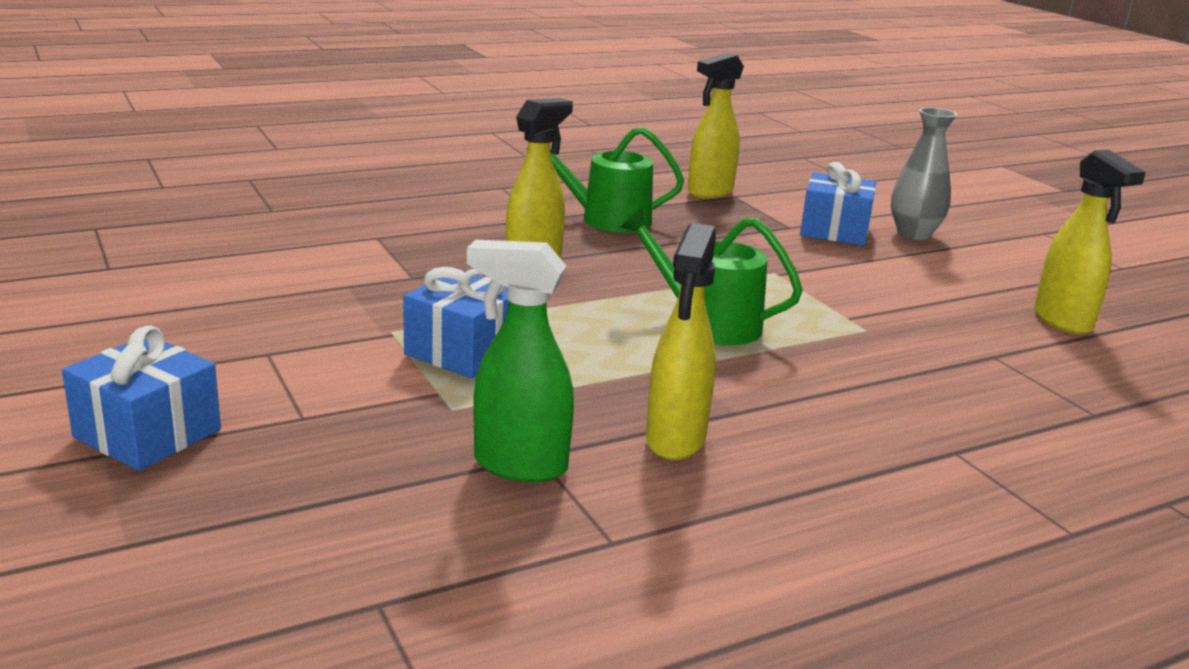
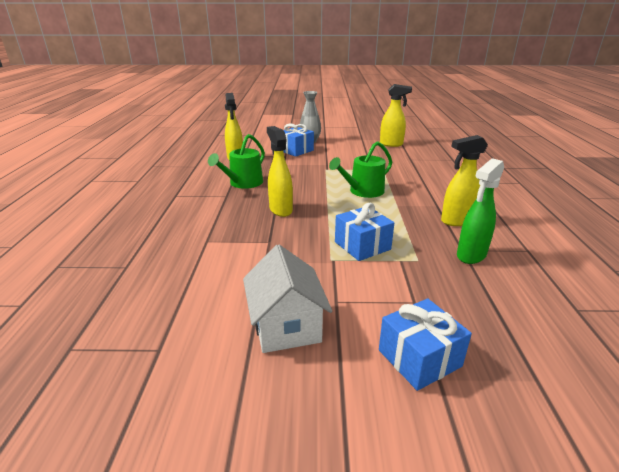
camera: 60 degrees left, 5 degrees up
(185, 328) = (286, 326): none -> white house
(675, 440) = (456, 221): yellow spray bottle -> yellow spray bottle turned 120 degrees clockwise

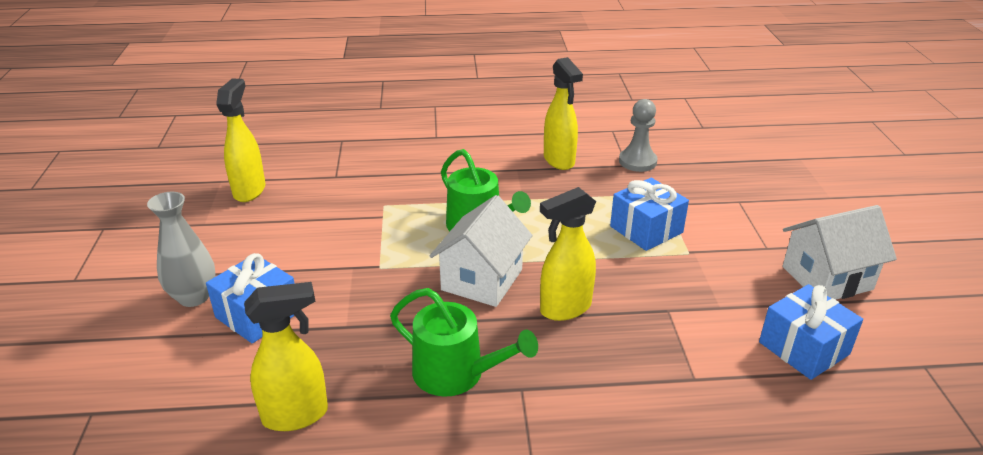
camera: 95 degrees left, 5 degrees up
(311, 190) = (482, 280): none -> white house
(419, 358) = (814, 204): blue gift -> blue gift (804, 348)
(471, 255) = (637, 161): green spray bottle -> grey pawn

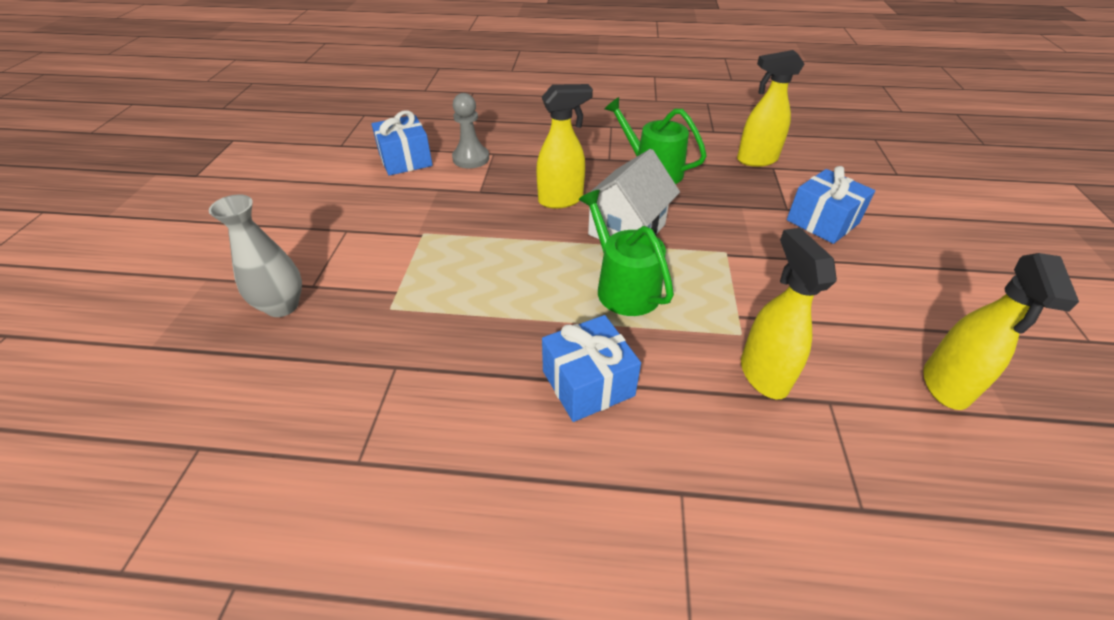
camera: 170 degrees left, 10 degrees up
(194, 297) = (893, 243): grey vase -> grey vase (282, 306)
(559, 161) = (487, 389): yellow spray bottle -> yellow spray bottle (763, 374)
(637, 161) = (375, 371): grey pawn -> grey pawn (471, 158)
(646, 229) = (444, 262): blue gift -> blue gift (588, 383)
(827, 278) = (329, 199): white house -> none

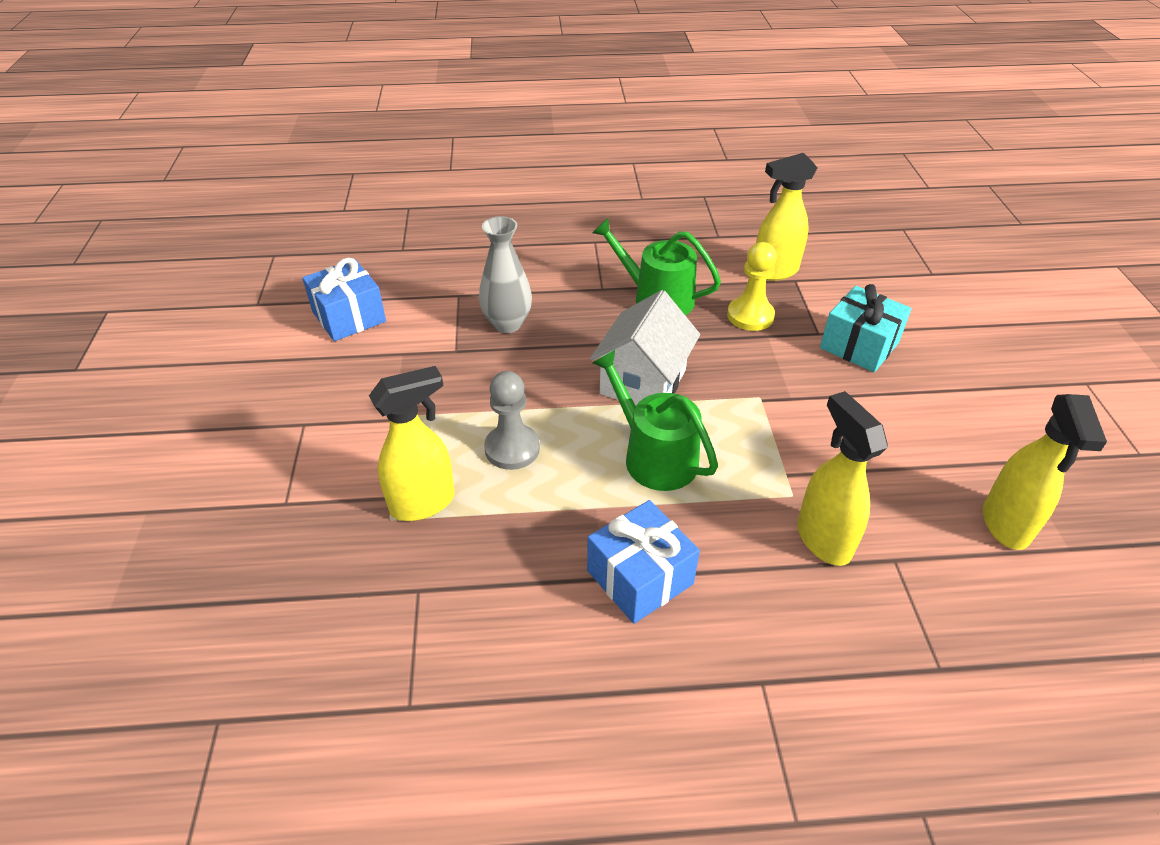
camera: 10 degrees left, 0 degrees up
(282, 306) = (257, 534): grey vase -> grey vase (507, 324)
(471, 158) = (432, 306): grey pawn -> grey pawn (512, 449)
(561, 200) = (557, 351): yellow spray bottle -> yellow spray bottle (423, 503)
(729, 190) = (750, 316): none -> yellow pawn
(822, 222) = (859, 345): blue gift -> turquoise gift

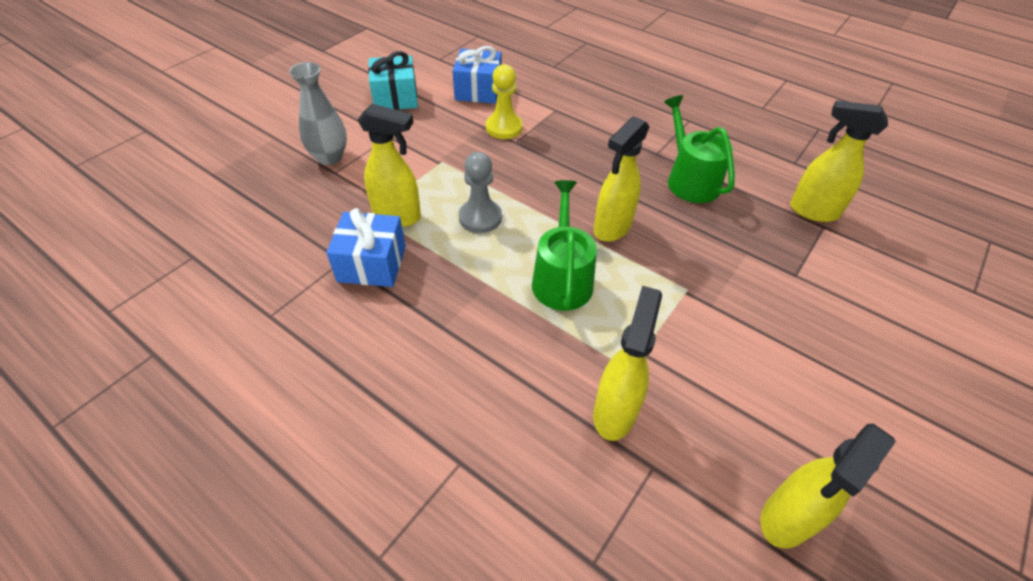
camera: 40 degrees right, 5 degrees up
(507, 324) = (565, 142): grey vase -> grey vase (330, 157)
(640, 577) = (464, 343): blue gift -> blue gift (372, 264)
(643, 382) = (612, 228): white house -> yellow spray bottle
(750, 316) = (750, 231): yellow pawn -> yellow pawn (504, 128)
(859, 345) = (822, 304): turquoise gift -> turquoise gift (395, 97)

